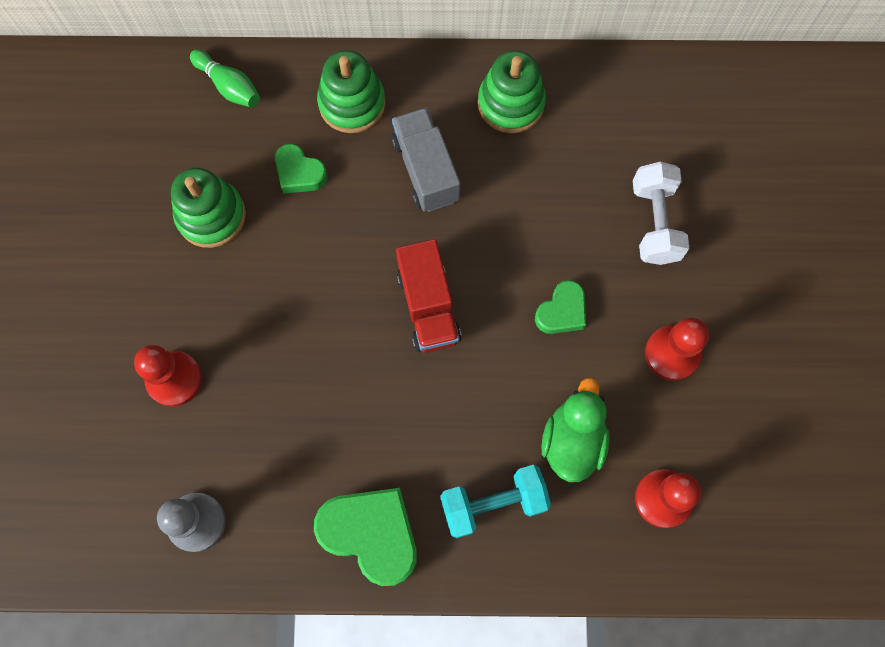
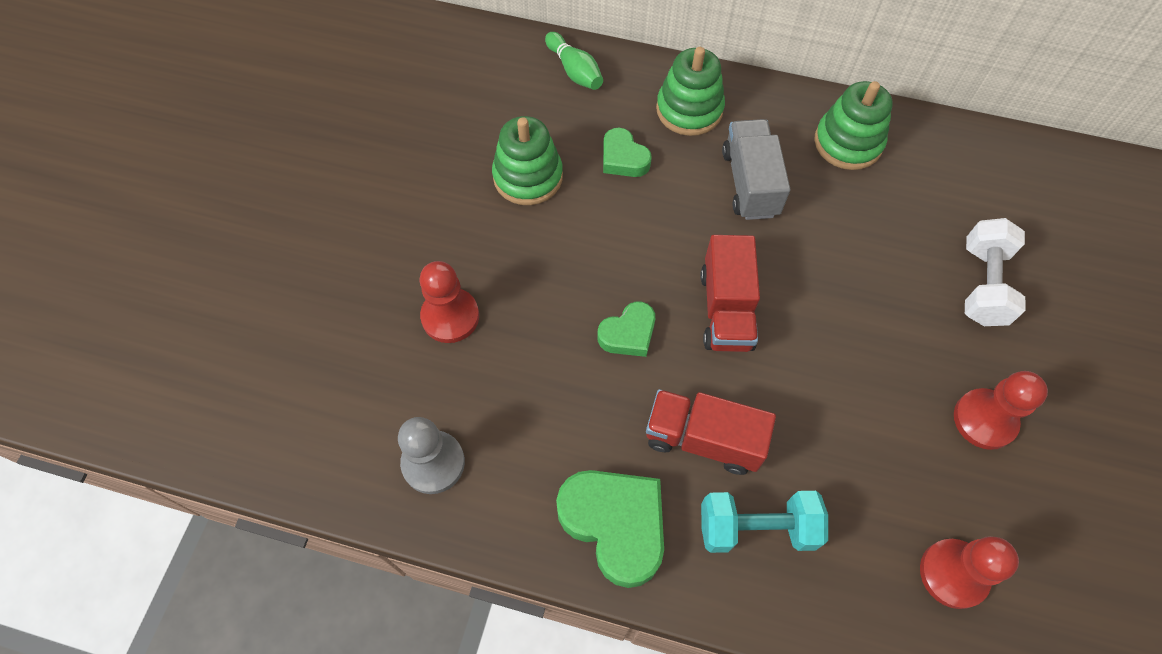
camera: 15 degrees right, 10 degrees down
(432, 436) = (703, 439): none -> red truck
(562, 311) = (868, 348): green heart -> green heart (628, 334)
(572, 441) = (857, 483): green duck -> none

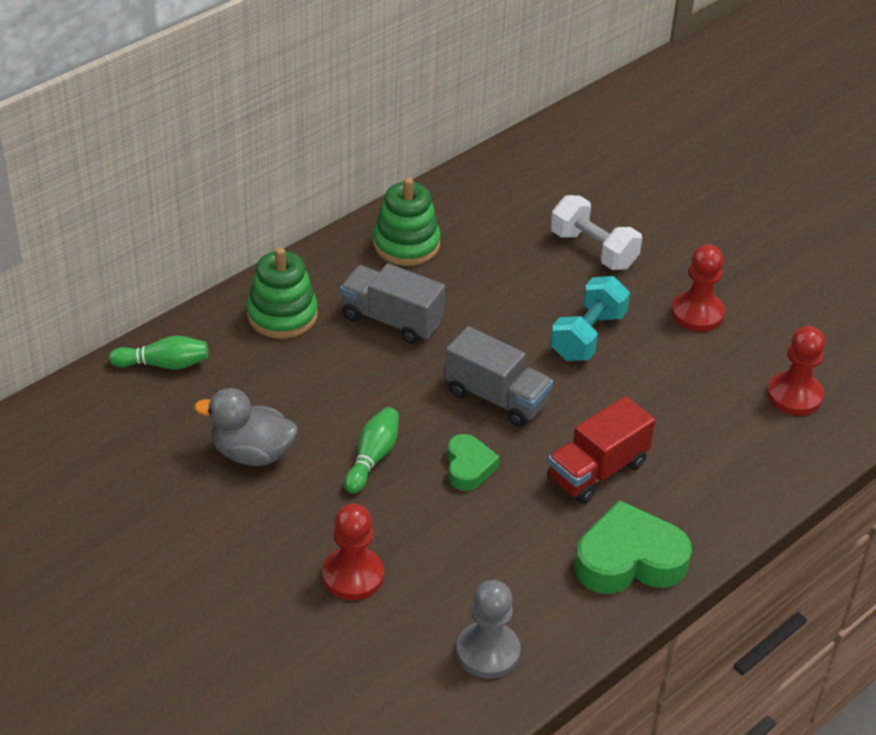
camera: 60 degrees left, 20 degrees down
(528, 177) = (252, 453): green stacking toy -> grey duck
(585, 258) = (372, 458): none -> green bowling pin
(623, 158) = (293, 382): green heart -> none
(726, 310) = (496, 398): red truck -> grey truck
(757, 527) = (689, 479): turquoise dumbbell -> turquoise dumbbell (587, 336)

